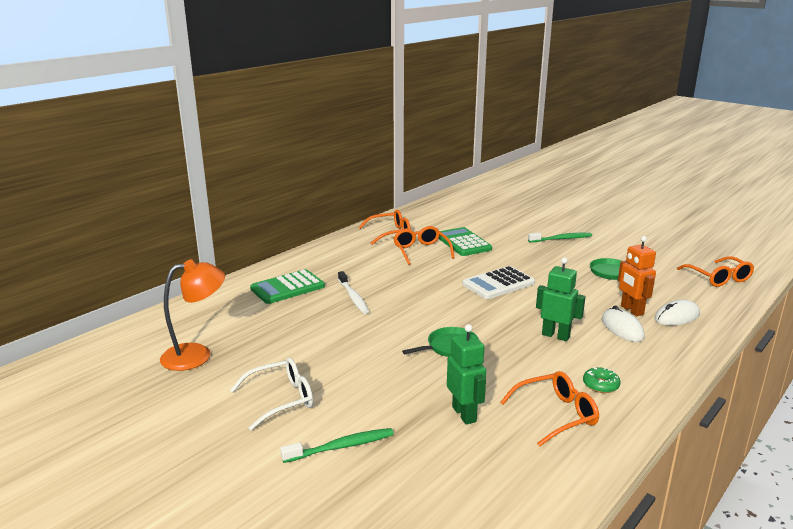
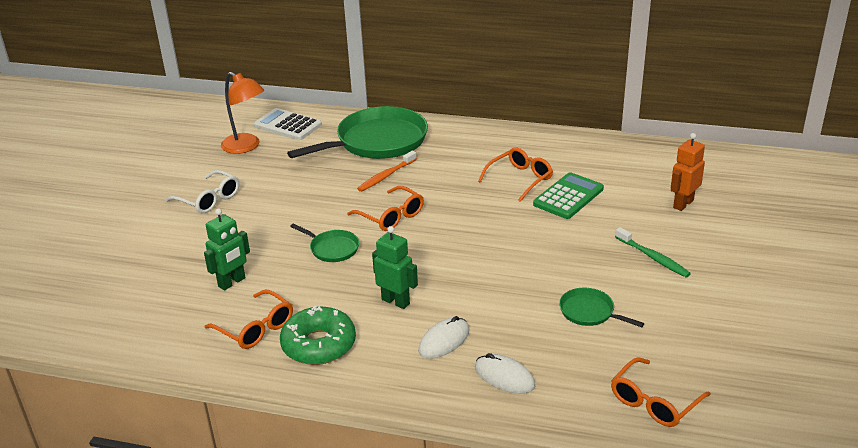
camera: 65 degrees right, 10 degrees up
(287, 288) = (377, 141): green calculator -> green pan
(341, 447) = (165, 242): green toothbrush -> none
(353, 297) = (386, 176): white toothbrush -> orange toothbrush
(390, 233) = (546, 150): orange glasses -> orange glasses (391, 216)
(498, 284) = (483, 243): white calculator -> white calculator (287, 125)
(555, 335) = (396, 301): green robot -> green robot turned 60 degrees counterclockwise
(600, 385) = (319, 344): green donut -> green donut, size x2.09
(631, 310) = (494, 341): orange robot -> orange robot (683, 204)

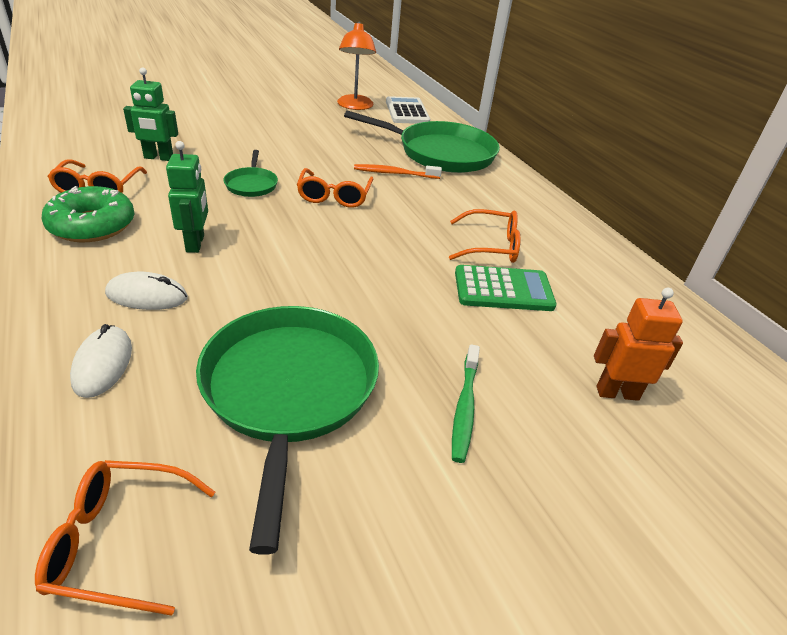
camera: 45 degrees right, 5 degrees up
(209, 199) = (265, 115): white glasses -> none
(589, 312) = (289, 390): green pan -> green pan, size x2.18

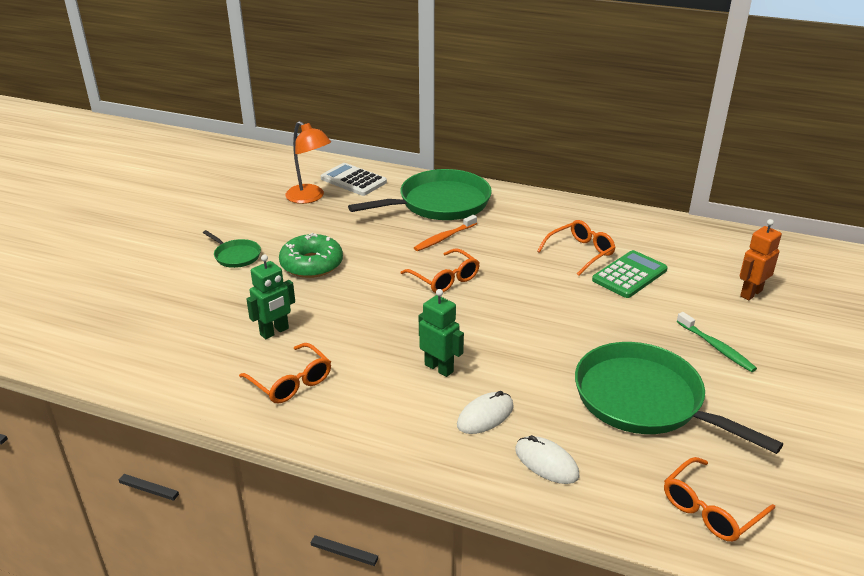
camera: 40 degrees left, 5 degrees down
(92, 225) = (353, 406): green donut -> green donut (311, 264)
(251, 184) = (381, 306): green pan -> green pan (236, 256)

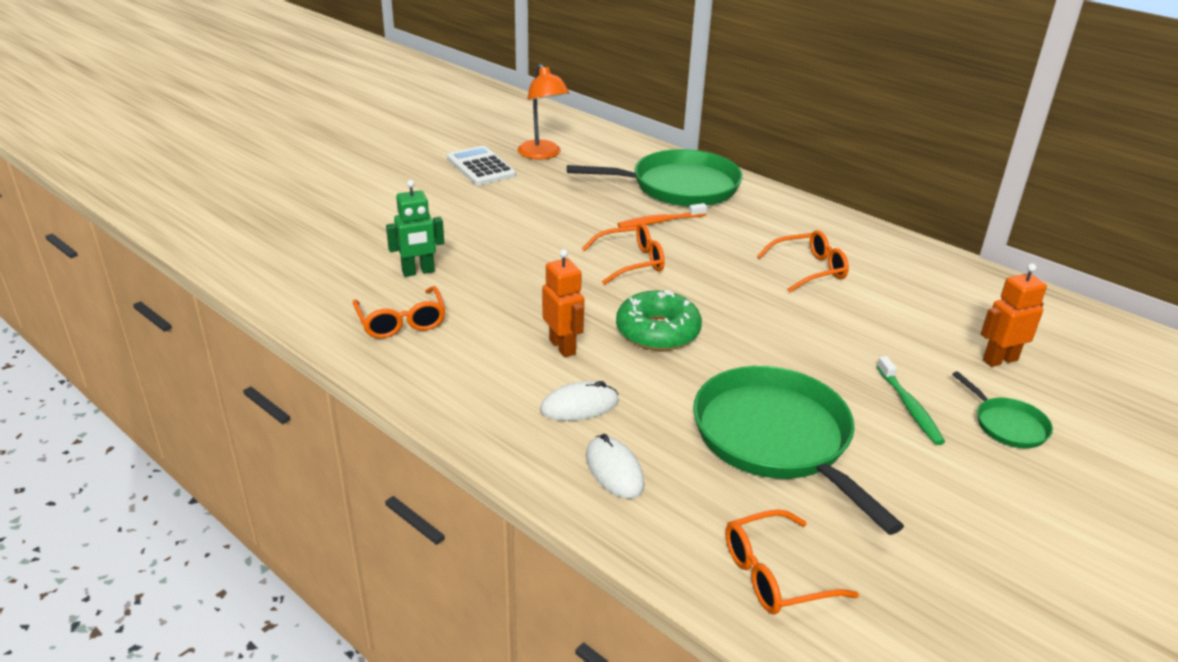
camera: 20 degrees right, 0 degrees up
(236, 256) = (430, 194): green pan -> green pan (1007, 425)
(311, 264) = (499, 218): green donut -> green donut (657, 331)
(353, 180) = (600, 147): white calculator -> white calculator (480, 167)
(439, 368) = (563, 347): green robot -> orange robot
(445, 279) = (631, 262): orange glasses -> orange glasses turned 90 degrees counterclockwise
(629, 275) = (853, 305): green calculator -> none

